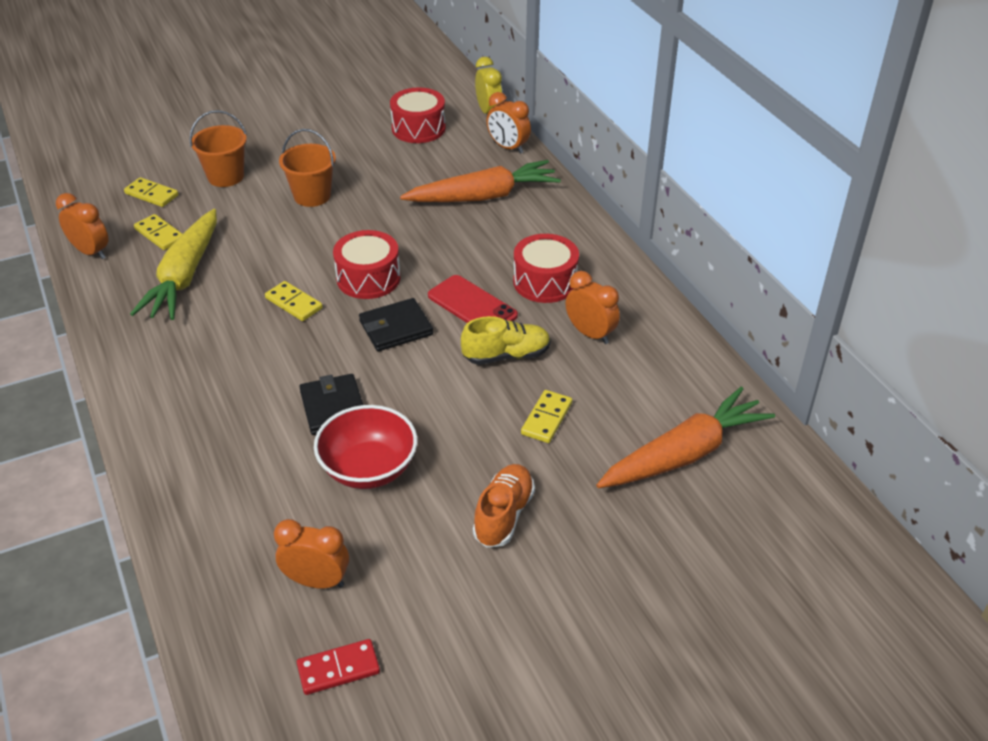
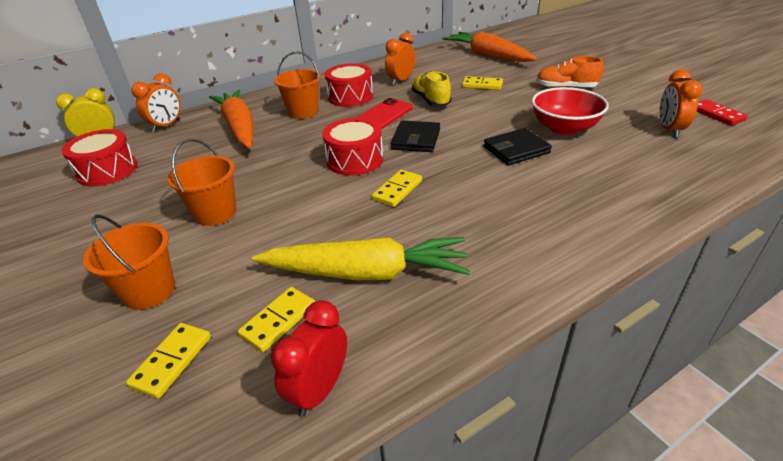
camera: 95 degrees left, 5 degrees down
(91, 252) = (319, 390): orange clock -> red clock
(396, 328) = (416, 139): black wallet -> black wallet turned 45 degrees clockwise
(509, 242) = (303, 112): none -> orange bucket

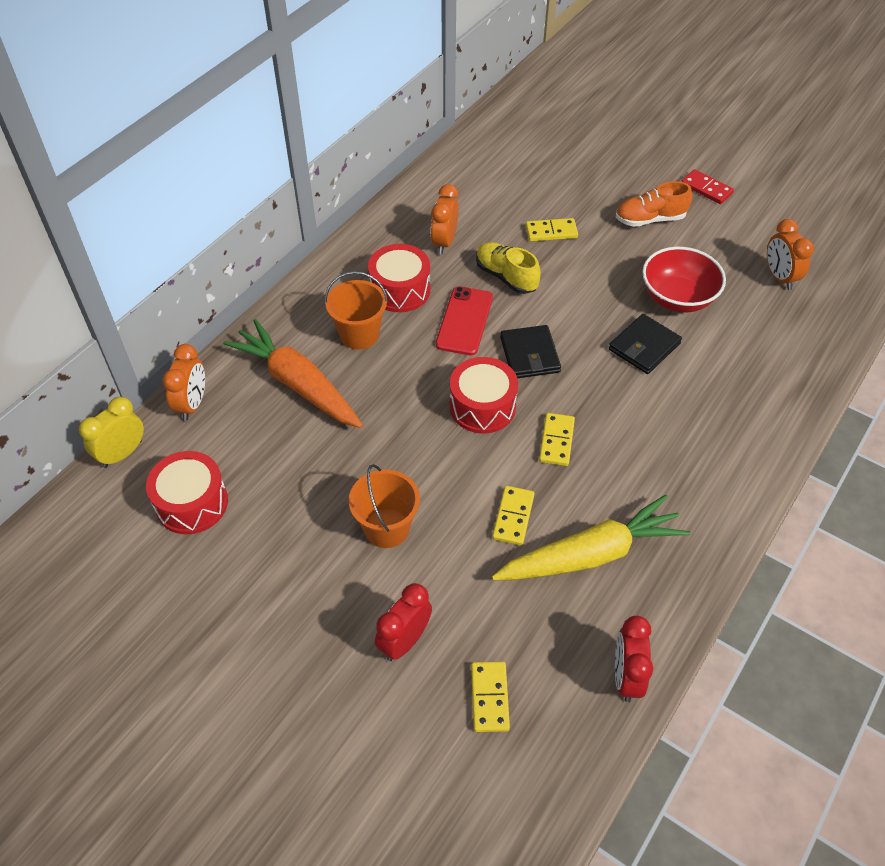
camera: 25 degrees left, 15 degrees up
(149, 291) = (404, 641): orange bucket -> red clock
(278, 320) = (549, 629): yellow domino -> yellow domino (513, 517)
(487, 55) = (526, 162): orange carrot -> none
(717, 114) = (816, 239): red domino -> red domino (706, 189)

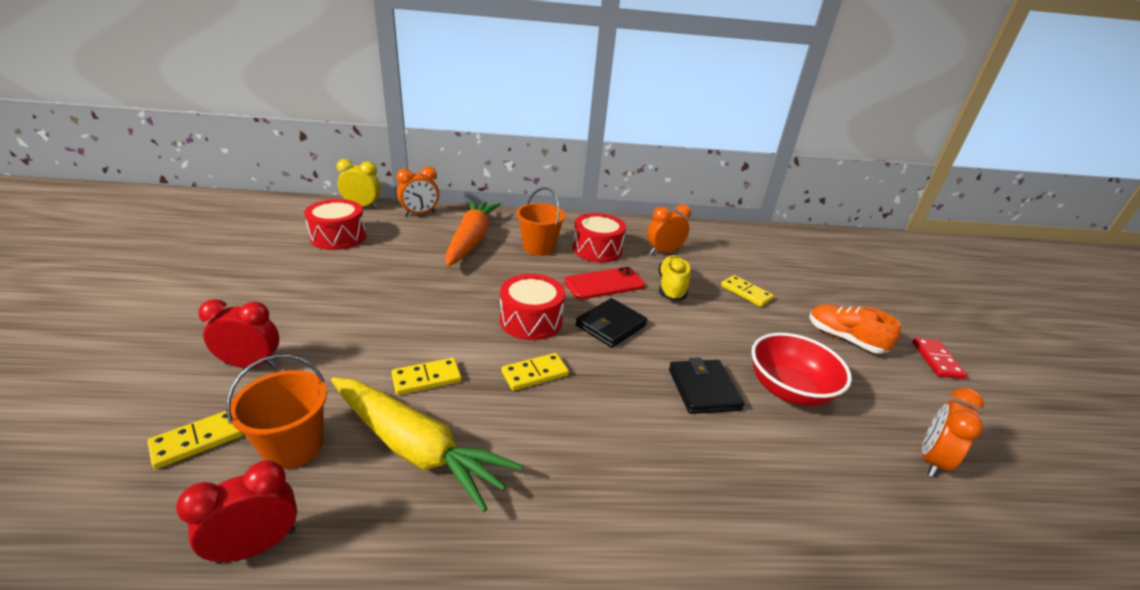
camera: 50 degrees right, 20 degrees down
(387, 528) = (368, 316): orange bucket -> orange bucket (293, 446)
(644, 346) = (703, 389): black wallet -> black wallet turned 75 degrees clockwise

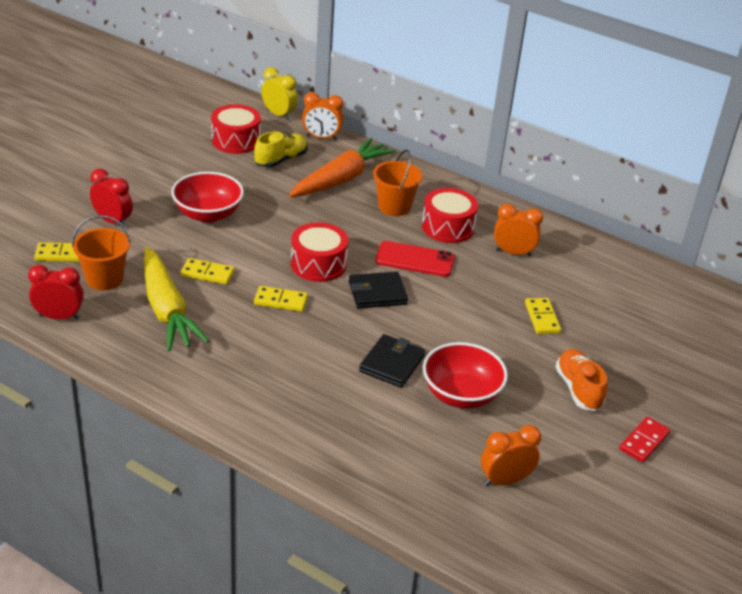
camera: 35 degrees right, 5 degrees up
(369, 314) = (208, 214): none -> red bowl
(671, 287) = (473, 286): yellow shoe -> yellow shoe (281, 160)

